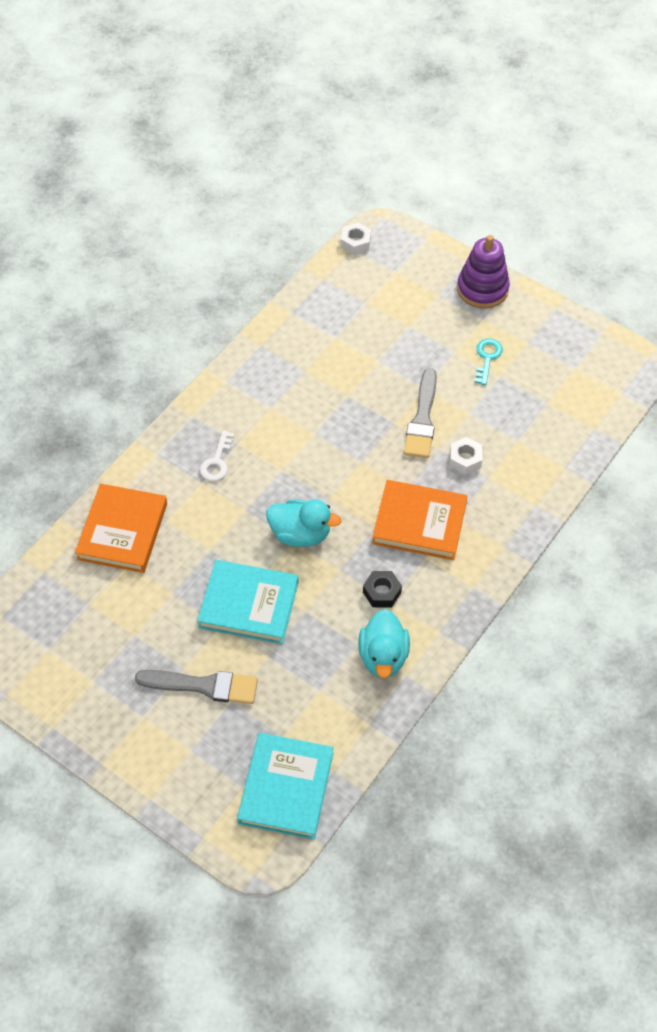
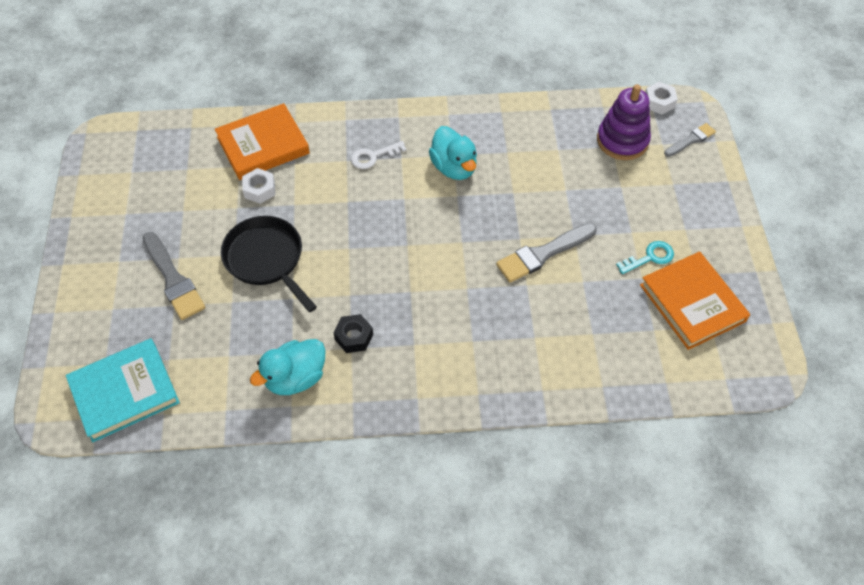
camera: 50 degrees right, 0 degrees up
(249, 605) = (266, 259): turquoise book -> black pan
(300, 534) = (358, 248): turquoise duck -> turquoise duck (454, 167)
(410, 253) = (691, 140): none -> grey brush
(419, 523) = (442, 318): orange book -> orange book (692, 303)
(465, 459) = (535, 309): white nut -> white nut (259, 190)
(482, 289) = (713, 209): purple stacking toy -> purple stacking toy (622, 140)

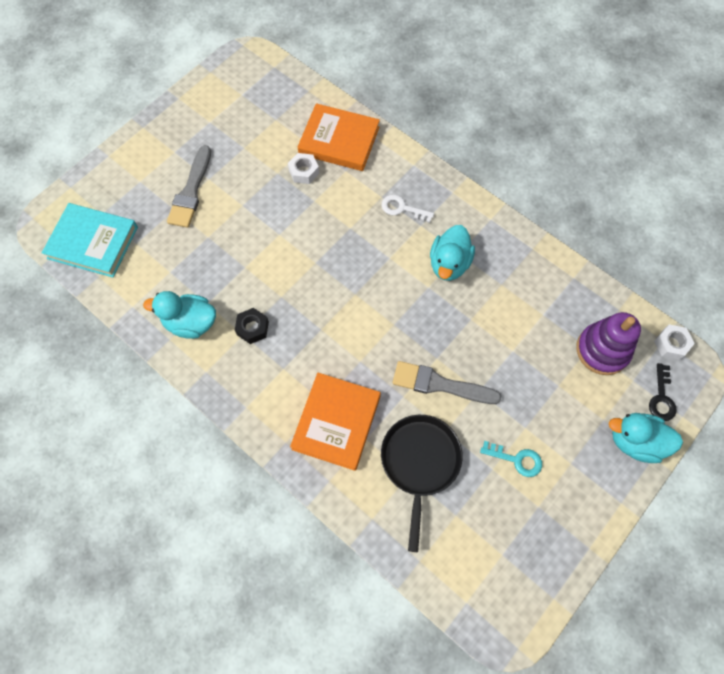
camera: 45 degrees right, 10 degrees up
(266, 259) = (257, 225): black pan -> black pan (420, 463)
(691, 140) = (661, 397): grey brush -> black key
(692, 303) = (508, 523): orange book -> orange book (336, 422)
(707, 180) = (635, 442): none -> turquoise duck

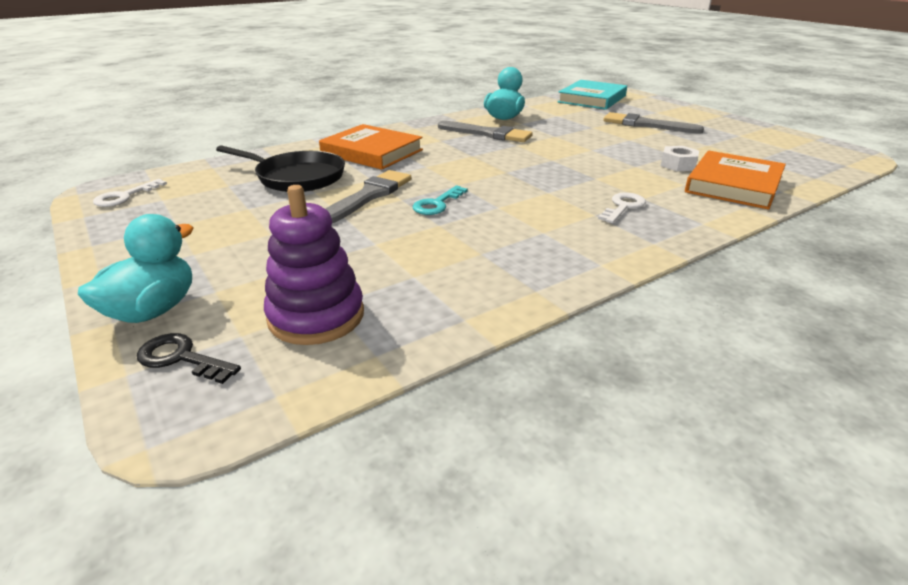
camera: 105 degrees right, 35 degrees down
(252, 328) = (488, 134): black nut -> grey brush
(449, 264) = (528, 223): turquoise duck -> none
(509, 594) = (125, 196): none -> white key
(516, 459) = (241, 222): turquoise key -> turquoise key (437, 204)
(671, 344) = (259, 404): white nut -> none

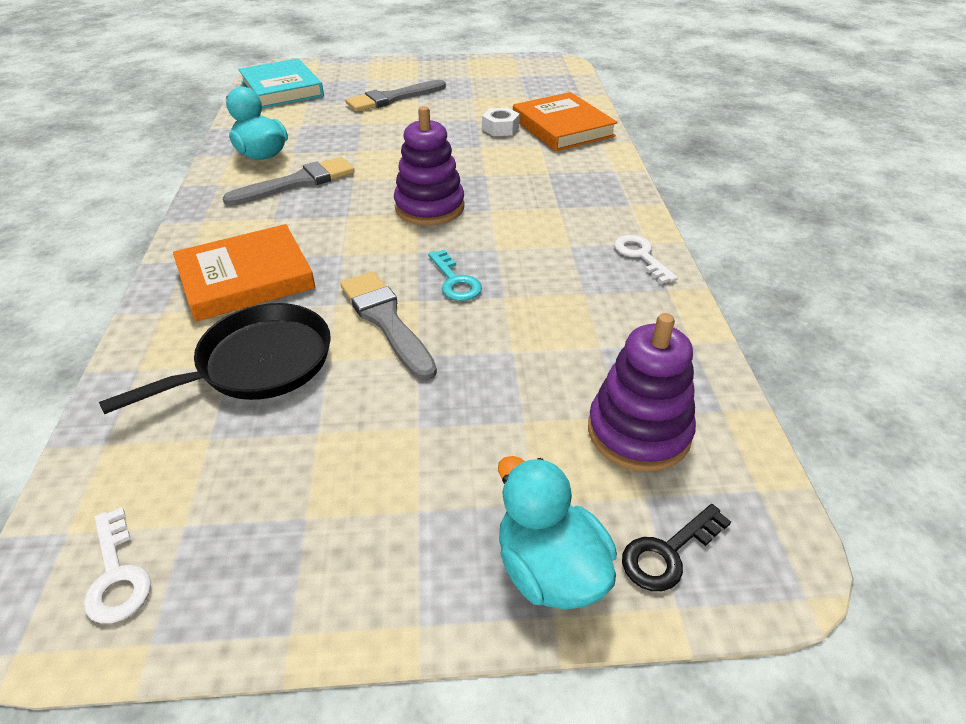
camera: 60 degrees left, 10 degrees up
(518, 173) = (429, 207): none -> purple stacking toy
(623, 207) = (557, 188): white key -> white key (641, 256)

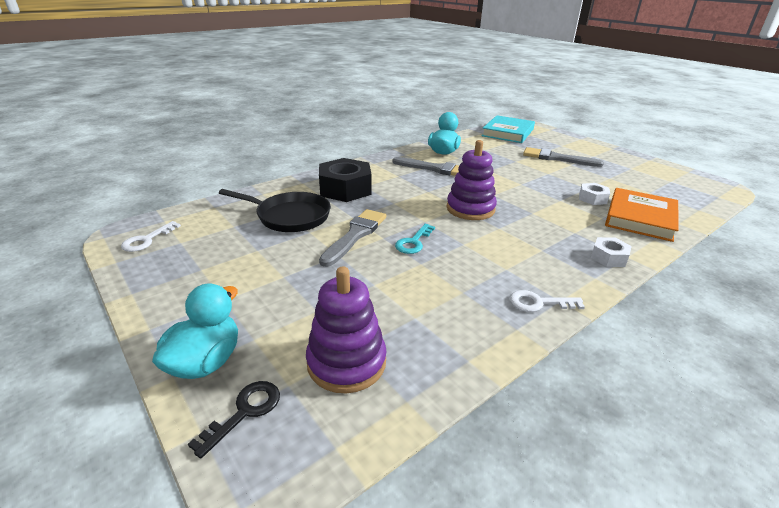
camera: 55 degrees right, 10 degrees down
(246, 278) = (345, 189): orange book -> black nut
(607, 180) = (609, 257): none -> white nut
(641, 256) = (539, 303): white key -> white key turned 120 degrees counterclockwise
(668, 553) = (245, 412): black key -> black key turned 105 degrees clockwise

